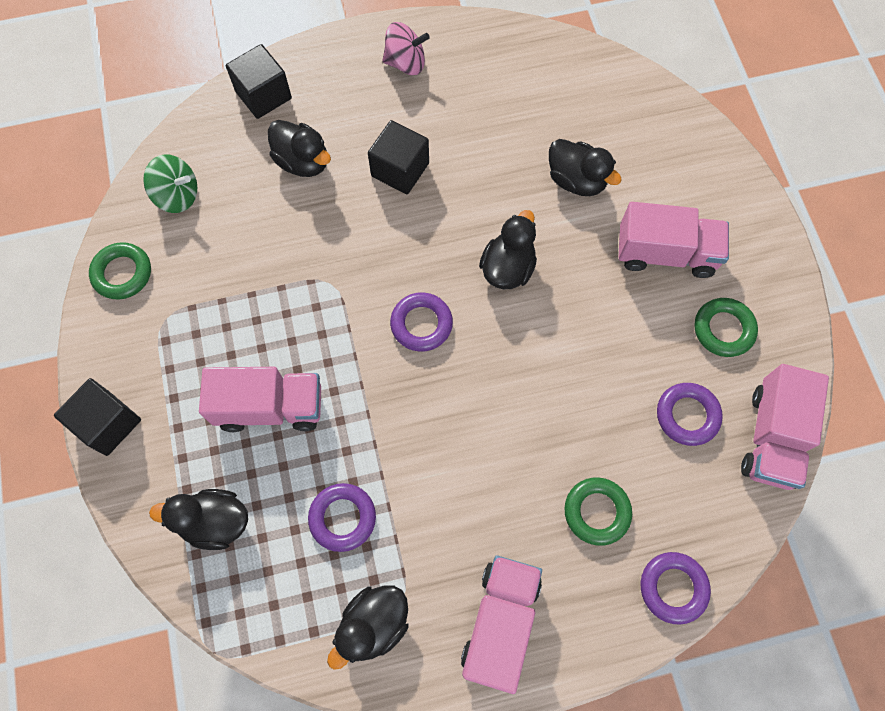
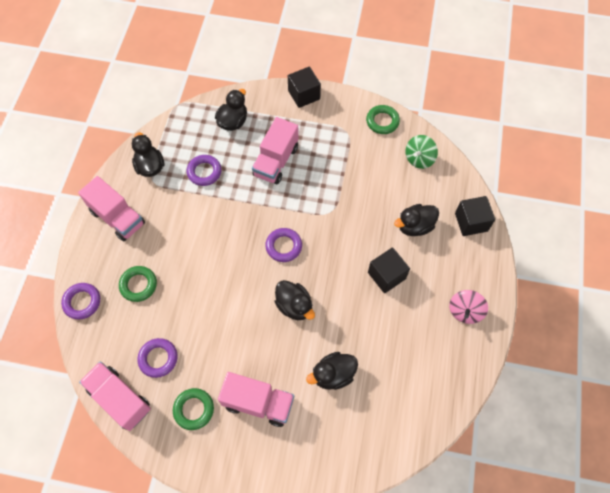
camera: 115 degrees right, 5 degrees down
(665, 253) = (258, 403): pink truck -> pink truck turned 105 degrees counterclockwise

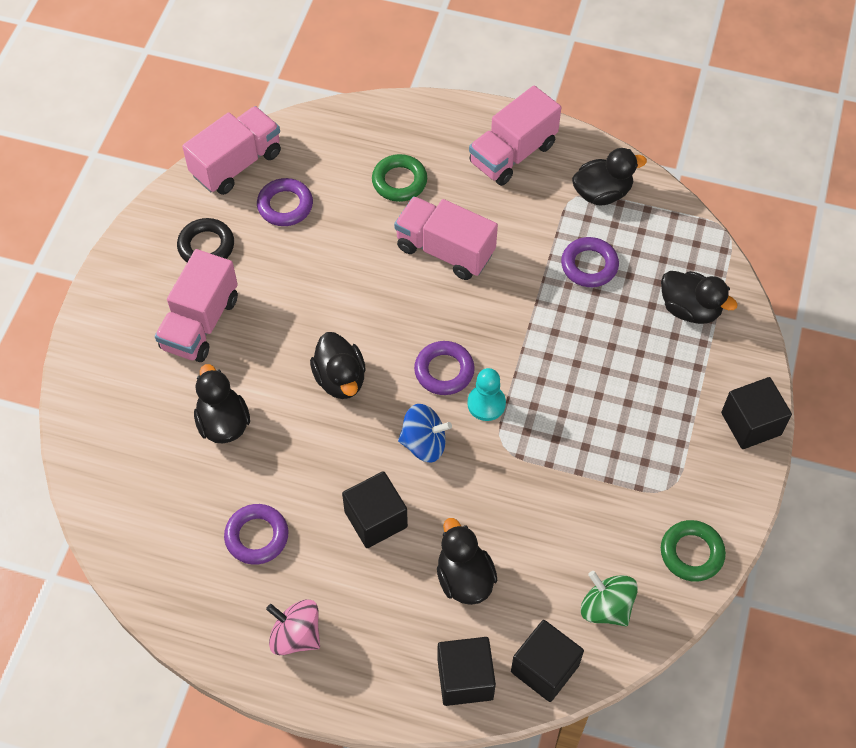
camera: 95 degrees right, 5 degrees down
(82, 302) = (381, 118): purple ring -> purple ring (257, 536)
(194, 409) = (206, 246): green ring -> black ring
(276, 161) = (607, 370): pink truck -> pink truck (445, 250)
(294, 306) = (340, 379): black duck -> black duck turned 75 degrees counterclockwise
(304, 222) = (486, 403): none -> turquoise pawn
(334, 253) = (424, 443): none -> blue spinning top
(457, 185) = (545, 668): none -> black cube

